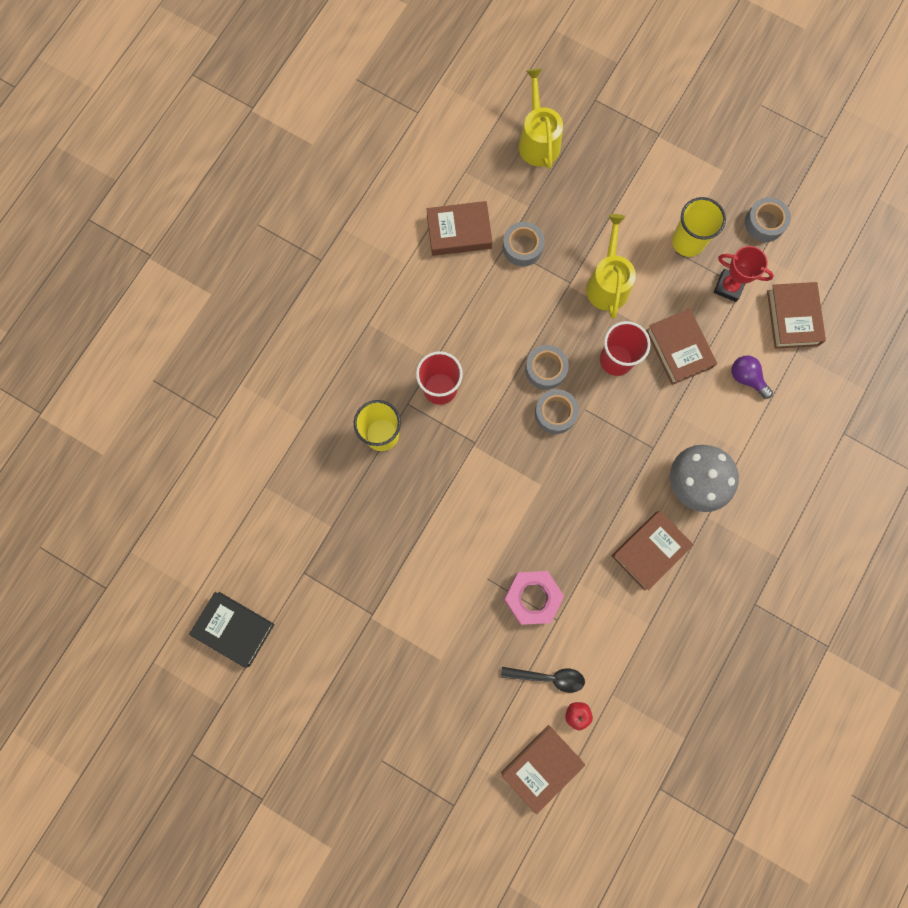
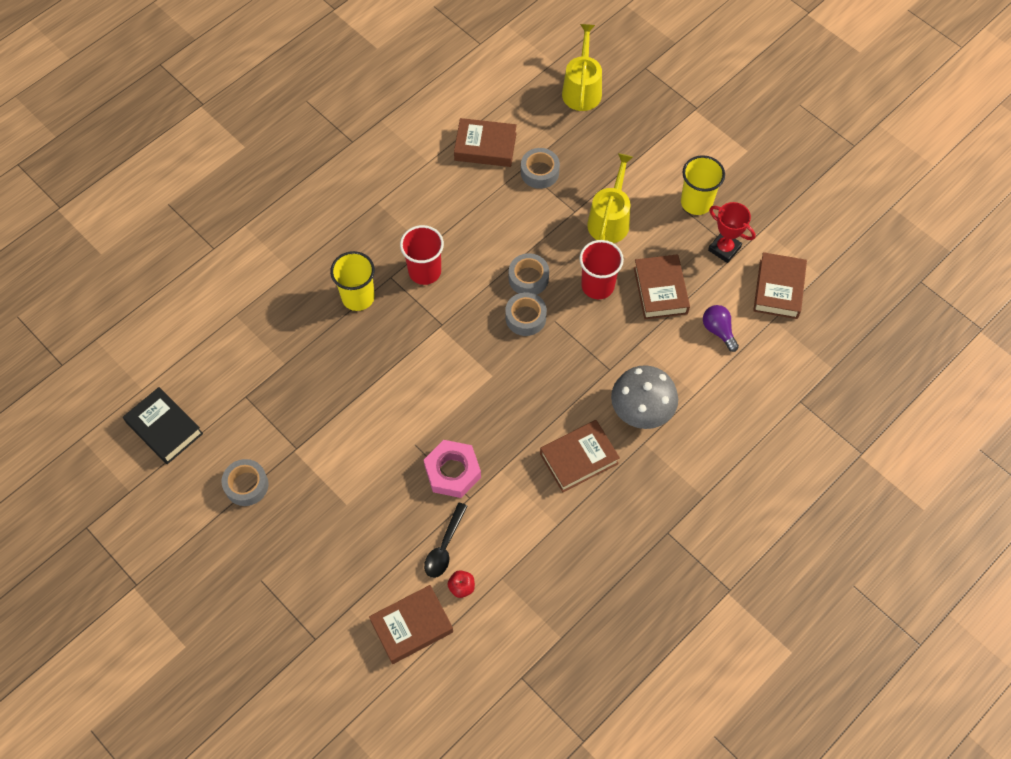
camera: 15 degrees right, 15 degrees down
(548, 677) = (444, 546): black spoon -> black spoon turned 90 degrees clockwise
(764, 223) = (774, 203): grey tape -> grey tape (246, 485)

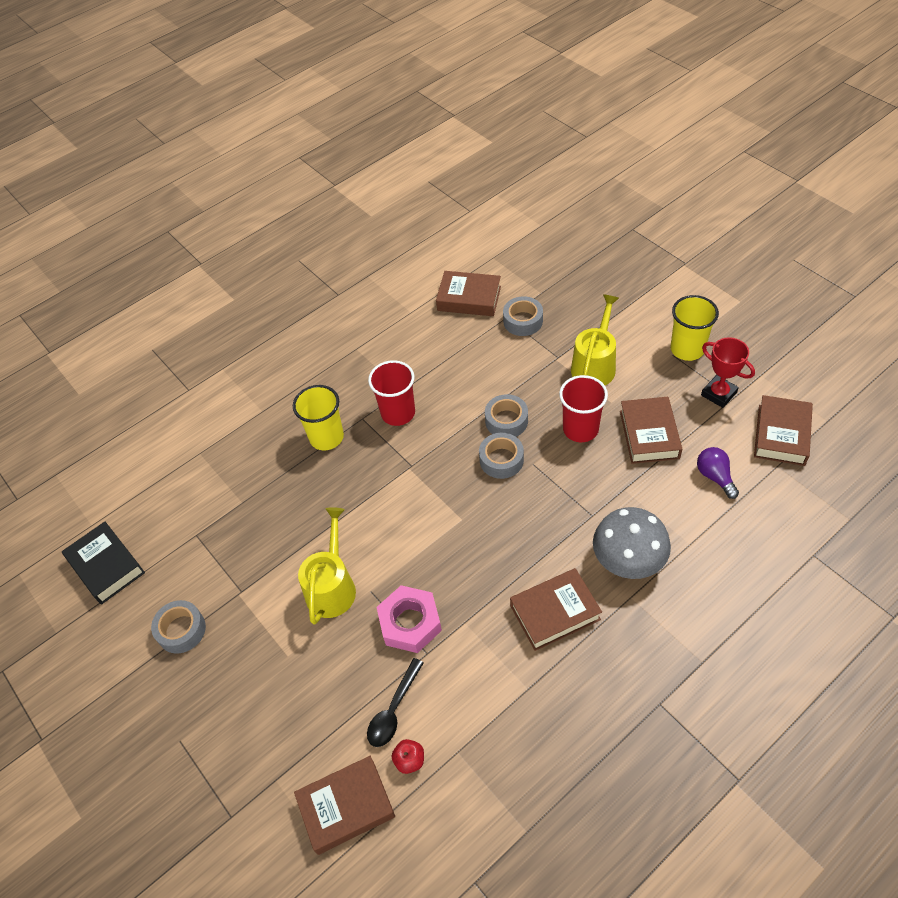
camera: 10 degrees right, 10 degrees down
(582, 90) = (568, 248): yellow watering can -> yellow watering can (332, 587)

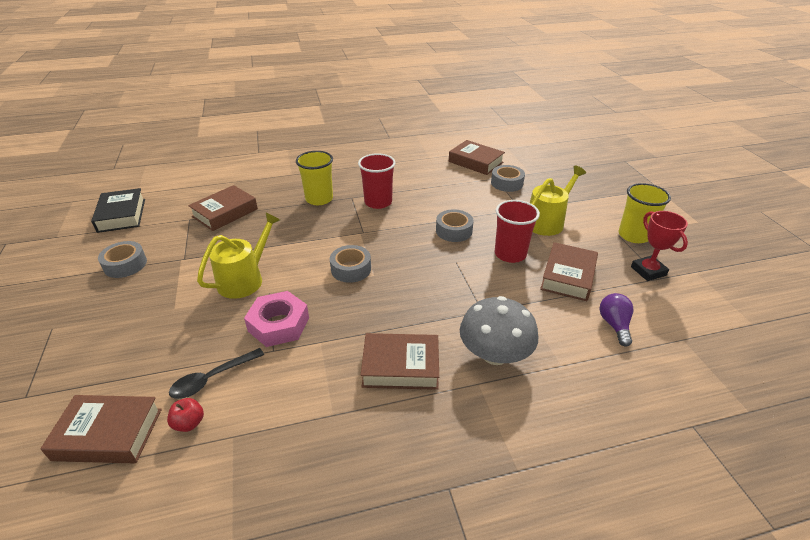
camera: 20 degrees right, 15 degrees down
(501, 460) = (432, 251): grey tape -> grey tape (351, 269)
(781, 435) = (698, 318): brown book -> brown book (225, 213)

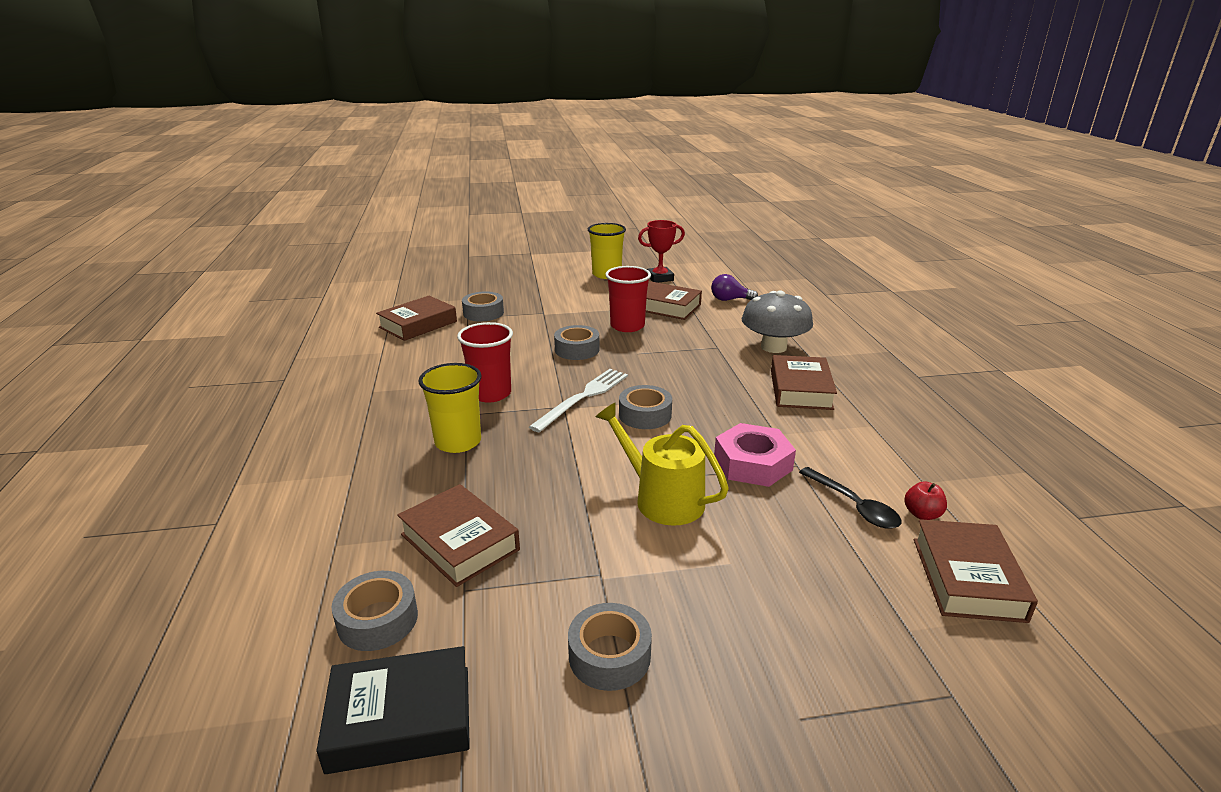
camera: 85 degrees left, 10 degrees down
(179, 200) = (378, 620): none -> grey tape
(375, 239) = (583, 397): none -> white fork
(547, 222) = (573, 303): yellow watering can -> none

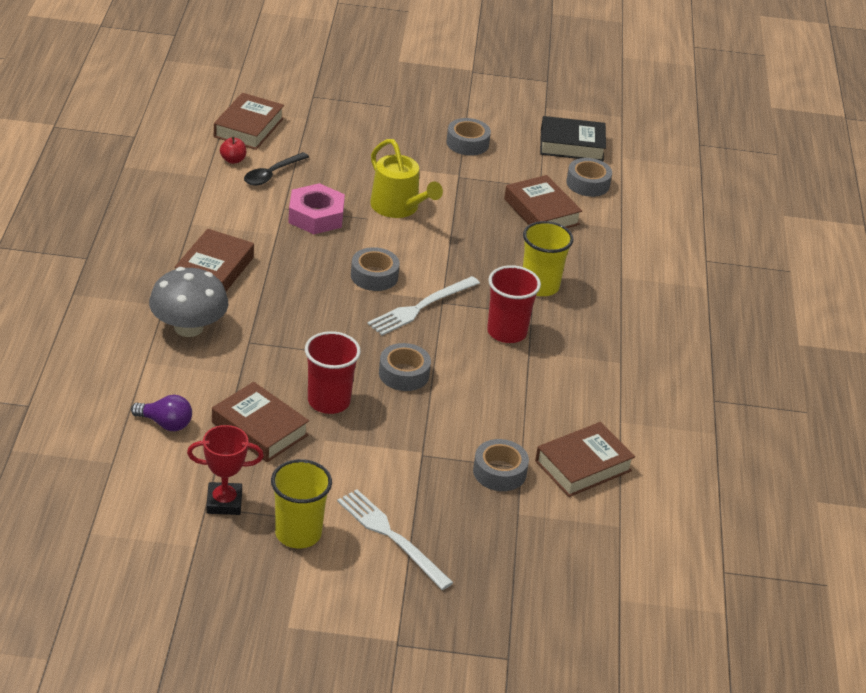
camera: 170 degrees left, 10 degrees up
(549, 280) = (391, 537): none -> white fork
(854, 506) = (272, 174): black spoon -> black spoon turned 120 degrees counterclockwise

